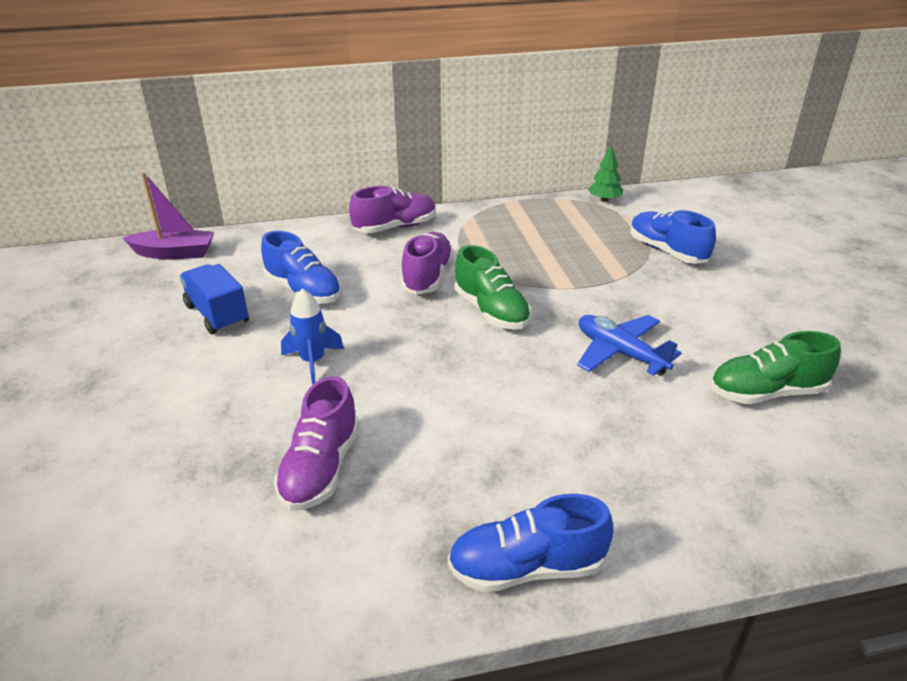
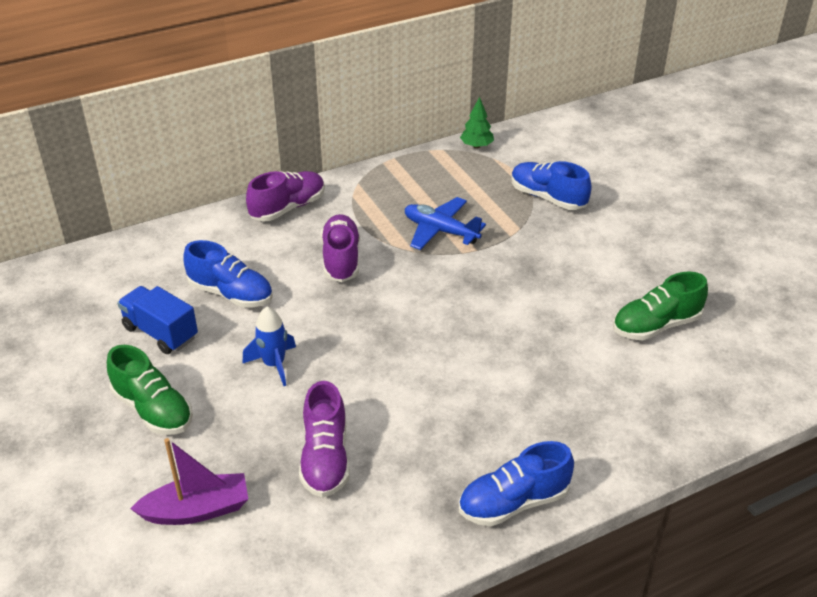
camera: 15 degrees left, 5 degrees up
(174, 253) = (79, 272): purple boat -> purple boat (197, 510)
(491, 311) = (412, 286): green shoe -> green shoe (153, 410)
(620, 353) = (533, 309): blue plane -> blue plane (440, 231)

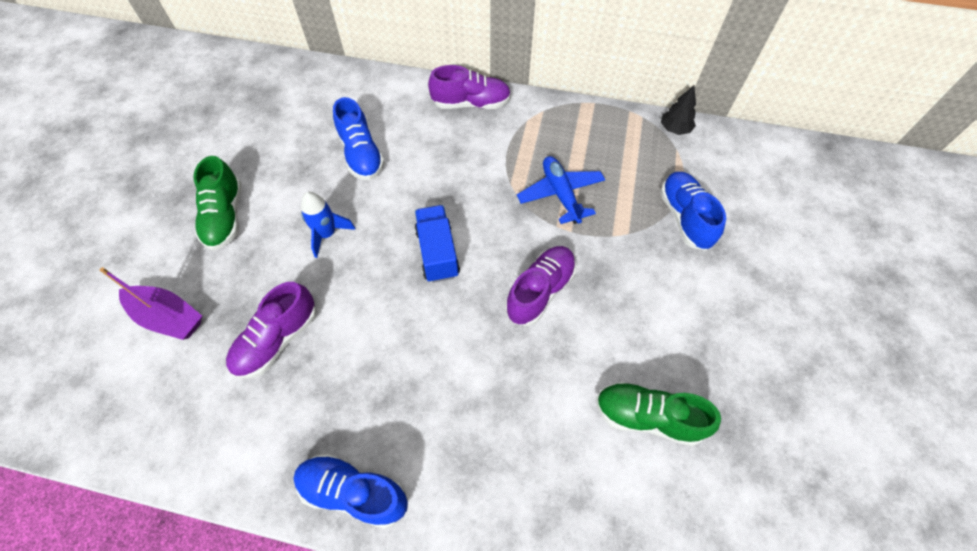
camera: 40 degrees right, 20 degrees up
(160, 333) = (290, 158): blue truck -> blue truck (437, 253)
(341, 259) = (461, 173): purple shoe -> purple shoe (540, 291)
(476, 146) = (674, 129): green tree -> black tree

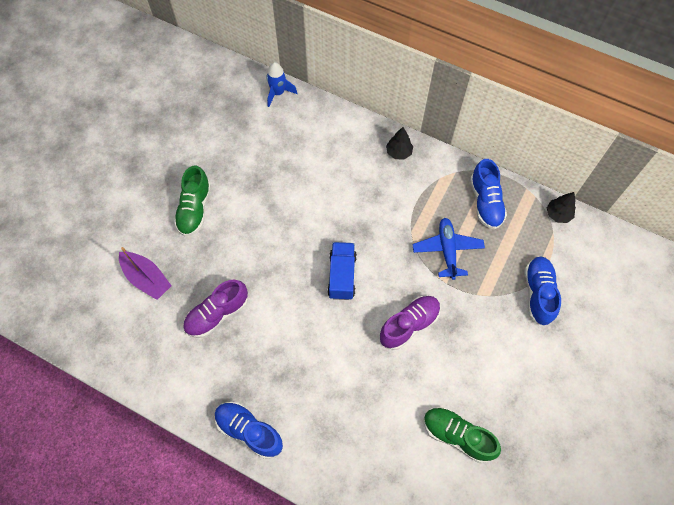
camera: 15 degrees right, 5 degrees up
(327, 234) = (265, 241): blue rocket -> blue rocket (278, 93)
(361, 154) = (303, 179): blue shoe -> blue shoe (485, 202)
(471, 104) = (398, 152): purple shoe -> black tree

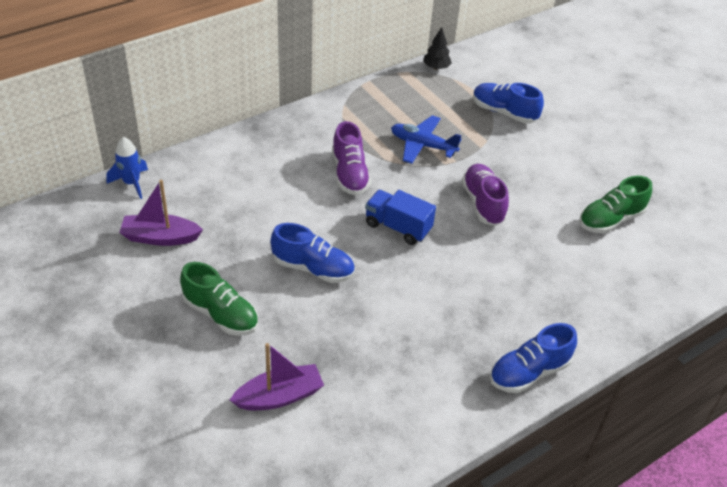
camera: 65 degrees left, 20 degrees down
(217, 314) = (373, 346): purple shoe -> purple shoe (349, 174)
(240, 138) = (160, 237): none -> purple boat
(398, 152) = (290, 129): black tree -> none
(485, 202) = (391, 101): blue shoe -> blue shoe (313, 268)

